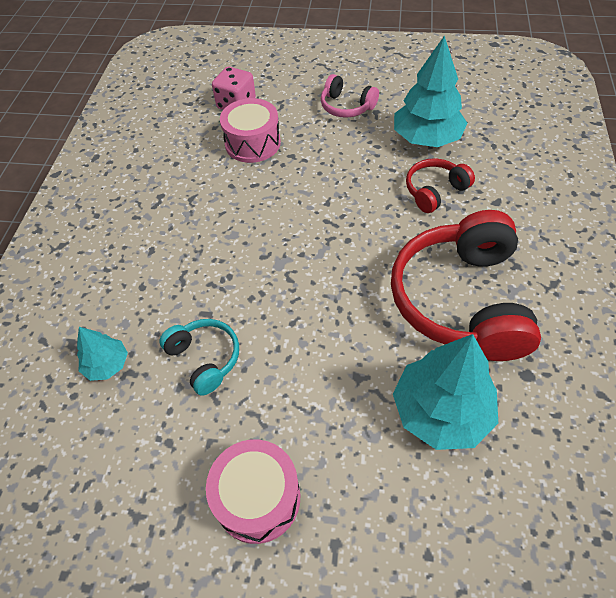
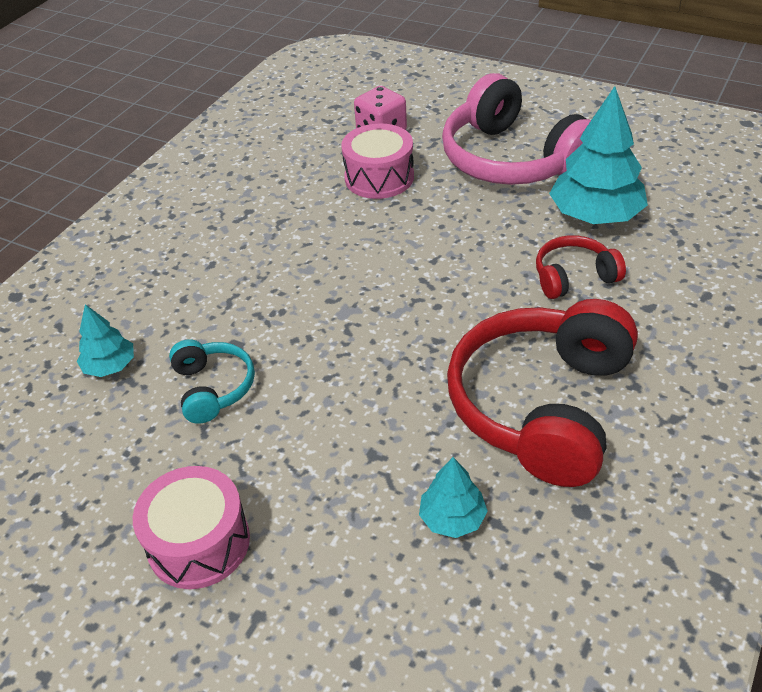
camera: 20 degrees right, 10 degrees down
(346, 106) = (512, 159): pink headphones -> pink headphones, size x2.06
(441, 411) = (452, 518): turquoise tree -> turquoise tree, size x0.52

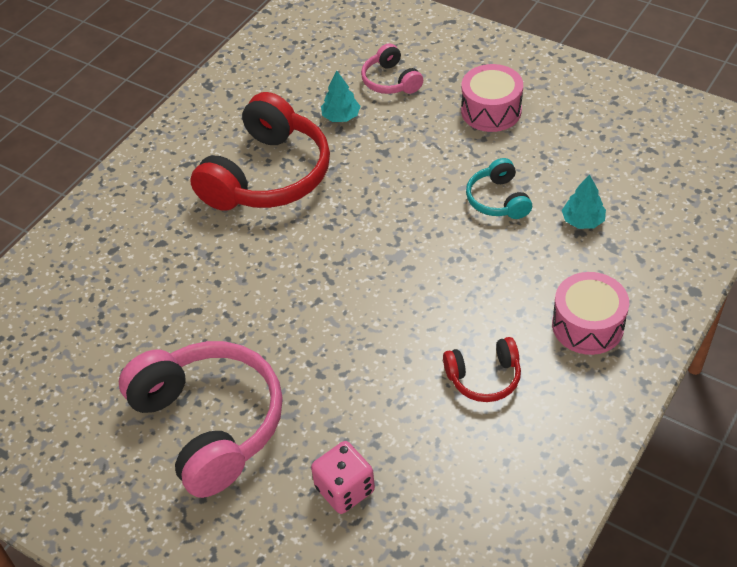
camera: 175 degrees left, 5 degrees up
(373, 606) = (391, 81): none -> pink headphones
(379, 177) = (355, 411): pink drum -> pink drum (587, 325)
(574, 277) = (206, 274): red headphones -> red headphones (484, 377)
(595, 215) = (159, 339): turquoise tree -> none

